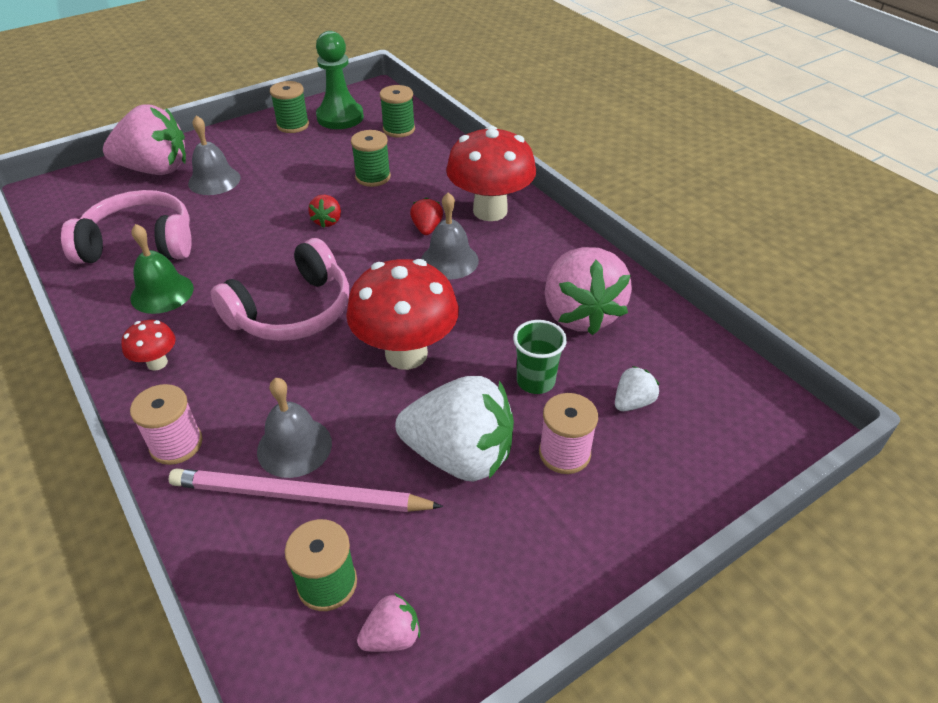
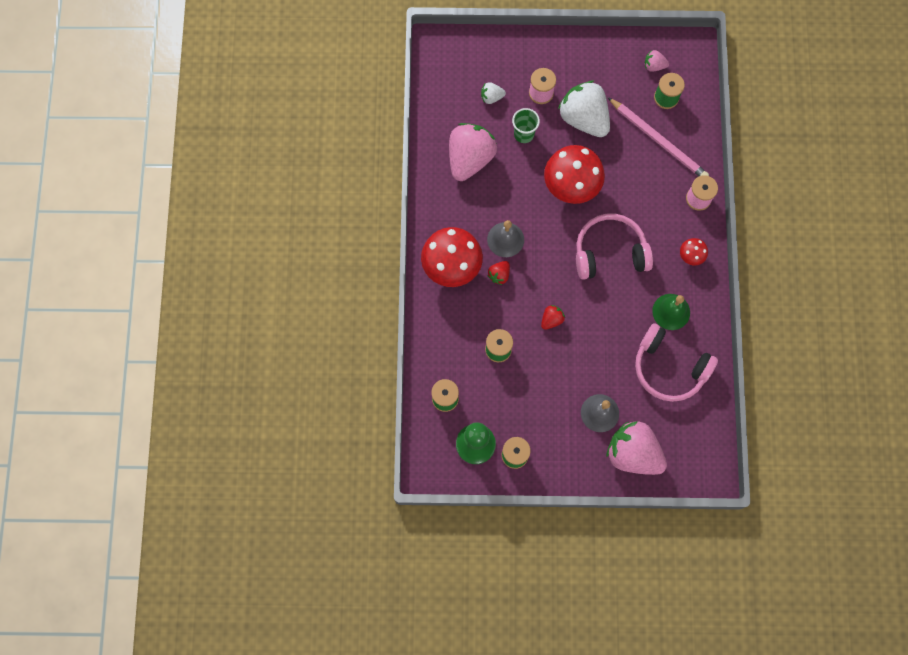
camera: 145 degrees left, 30 degrees up
(294, 447) = (649, 166): grey bell -> none

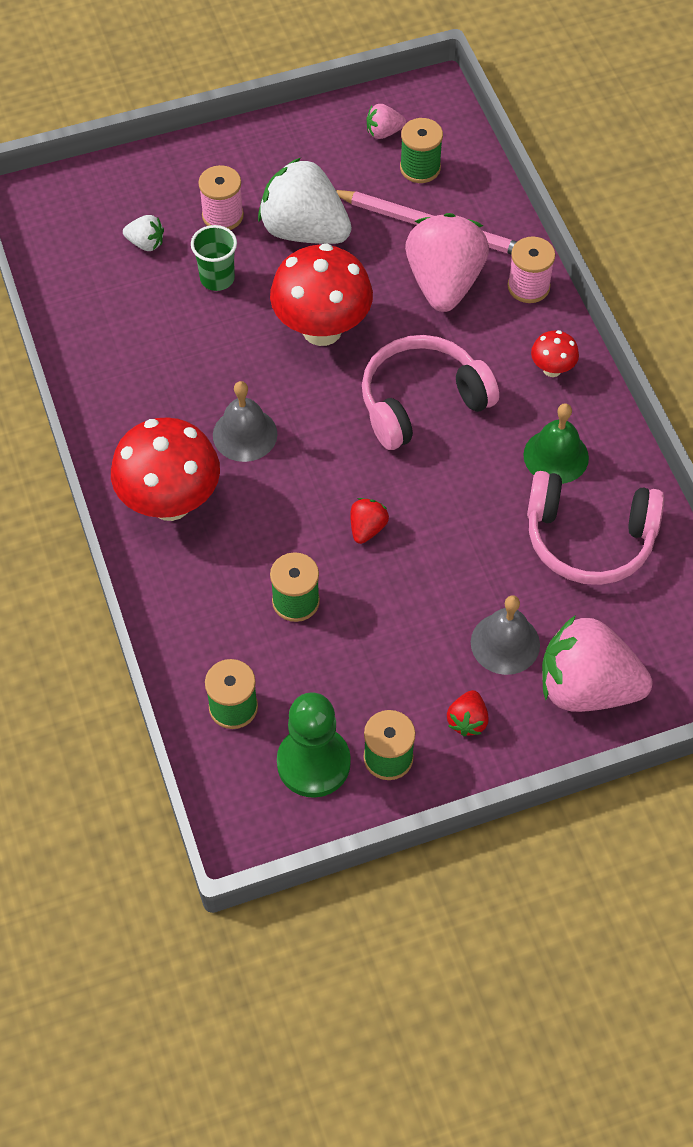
camera: 20 degrees left, 15 degrees down
(470, 159) = (142, 337): pink strawberry -> pink strawberry (444, 283)
(491, 97) = (146, 243): white strawberry -> white strawberry turned 135 degrees counterclockwise
(499, 275) = (254, 489): red strawberry -> red strawberry (467, 721)

